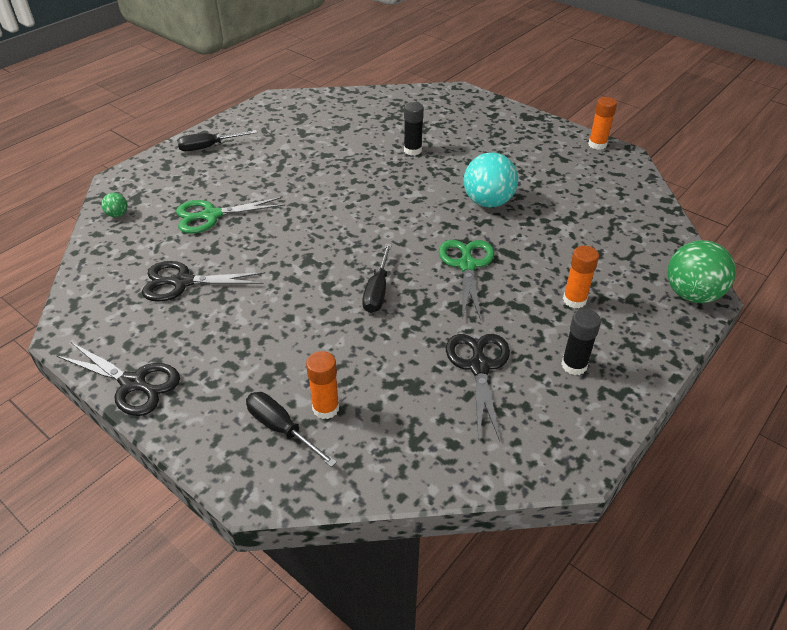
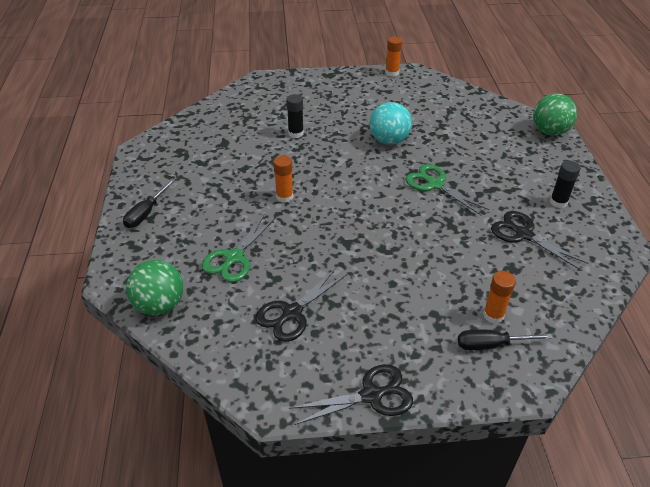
camera: 45 degrees left, 0 degrees up
(117, 214) = (160, 305): green ball -> green ball, size x2.24
(377, 291) = (414, 232): black screwdriver -> none
(574, 300) = (510, 168): orange glue stick -> orange glue stick (284, 197)

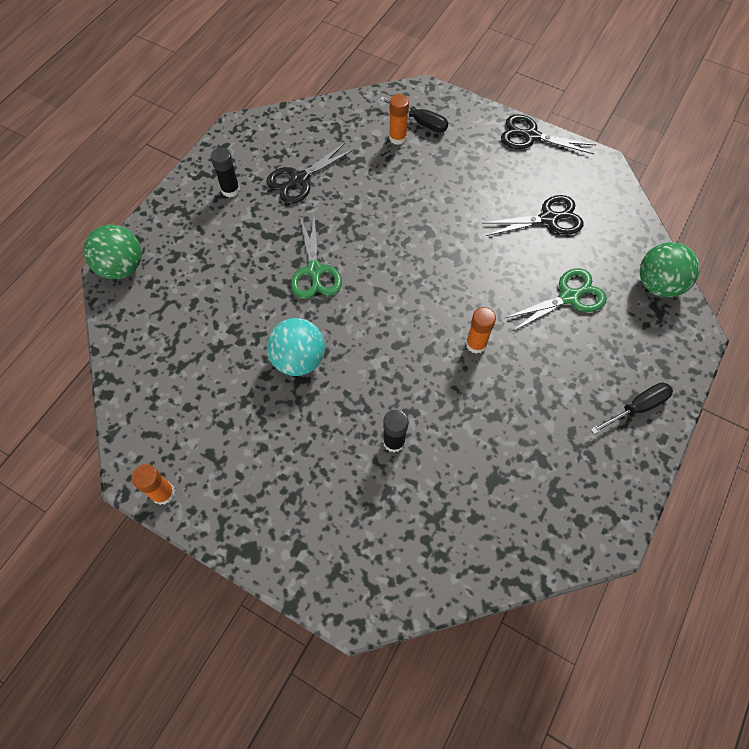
camera: 145 degrees left, 20 degrees up
(523, 234) = (299, 180): black scissors -> black scissors turned 60 degrees clockwise

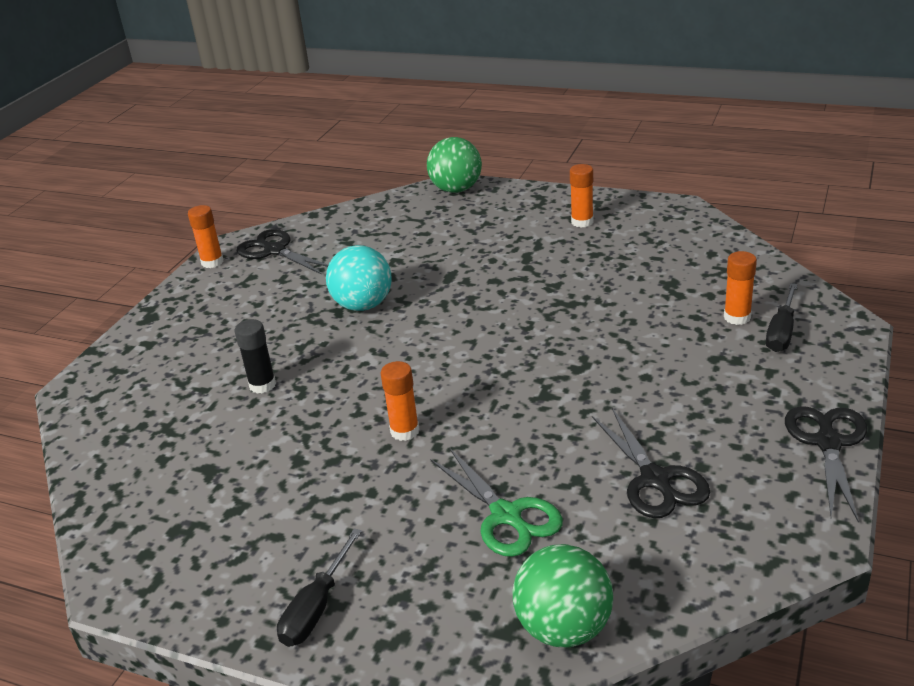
camera: 85 degrees right, 30 degrees down
(230, 190) = (582, 222): black glue stick -> orange glue stick
(299, 180) = (619, 259): black scissors -> black scissors (274, 250)
(314, 271) = (485, 294): green scissors -> none
(637, 408) = (316, 608): black screwdriver -> black screwdriver turned 60 degrees clockwise

